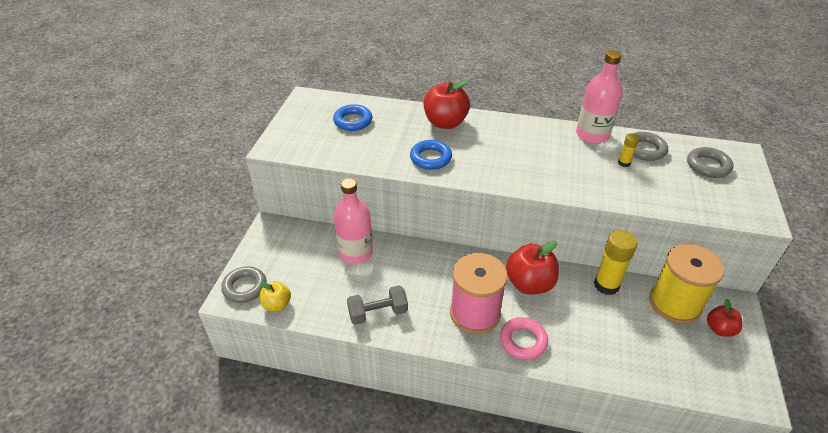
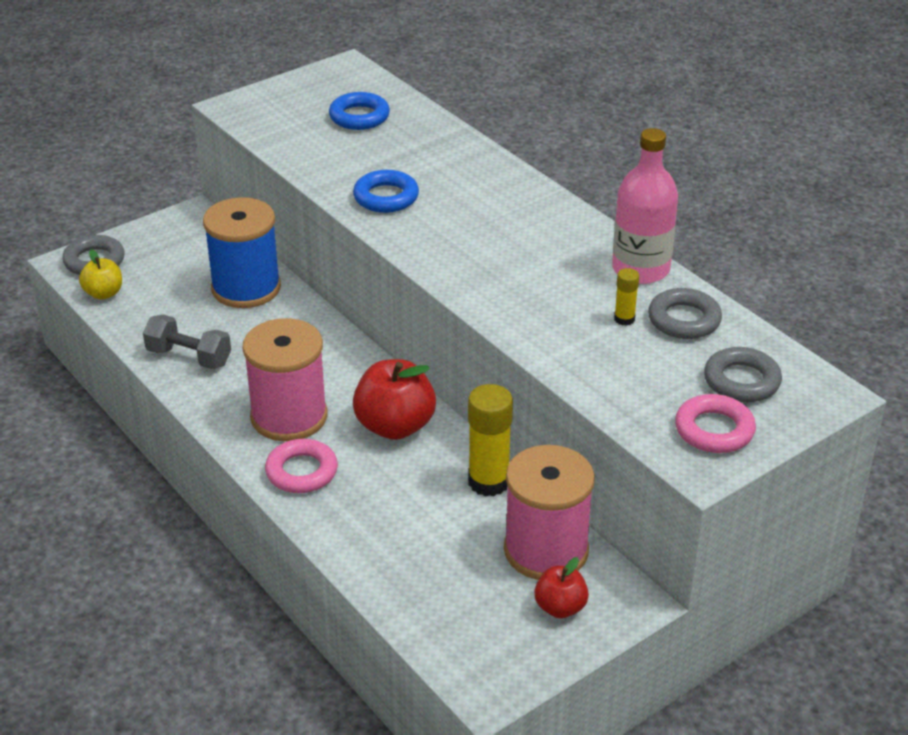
camera: 40 degrees right, 5 degrees down
(355, 252) = (246, 288): pink bottle -> blue spool
(445, 123) = (467, 168): red apple -> none
(674, 303) = (546, 550): yellow spool -> pink spool
(736, 196) = (714, 430): none -> pink ring

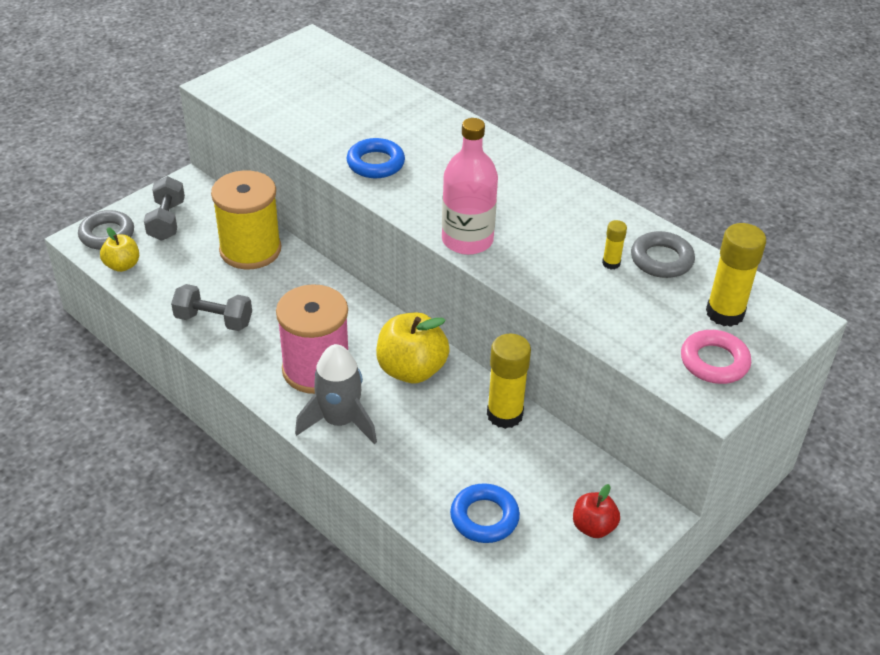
camera: 10 degrees left, 5 degrees up
(162, 251) = (167, 221): none -> grey dumbbell
(246, 288) = (250, 250): blue spool -> yellow spool
(301, 472) = (339, 421): pink ring -> grey rocket
(359, 117) = (333, 88): blue ring -> blue ring (484, 517)
(395, 426) = (411, 370): red apple -> yellow apple
(546, 550) = (568, 474): pink spool -> none
(640, 269) = (612, 215): pink bottle -> pink bottle (467, 240)
(741, 381) = (724, 313): grey ring -> yellow glue stick

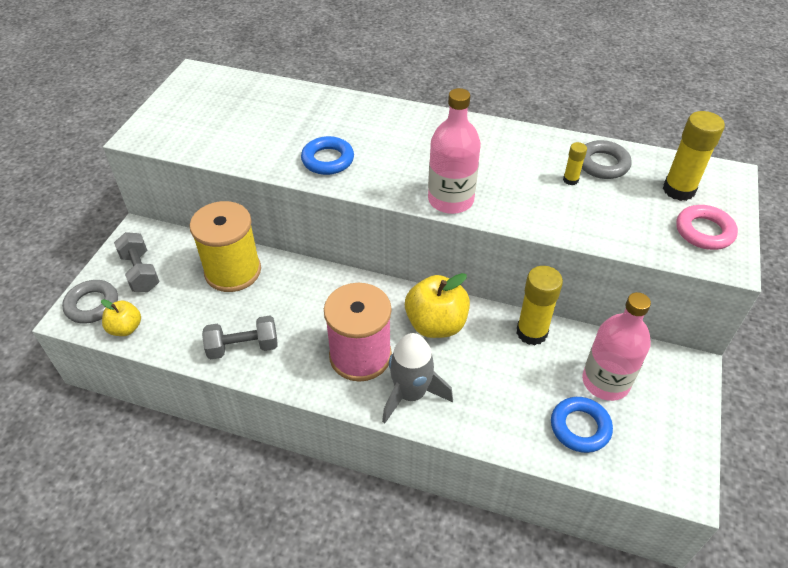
camera: 25 degrees left, 5 degrees up
(546, 489) = (605, 382): none -> pink bottle
(593, 527) = (660, 397): red apple -> none

